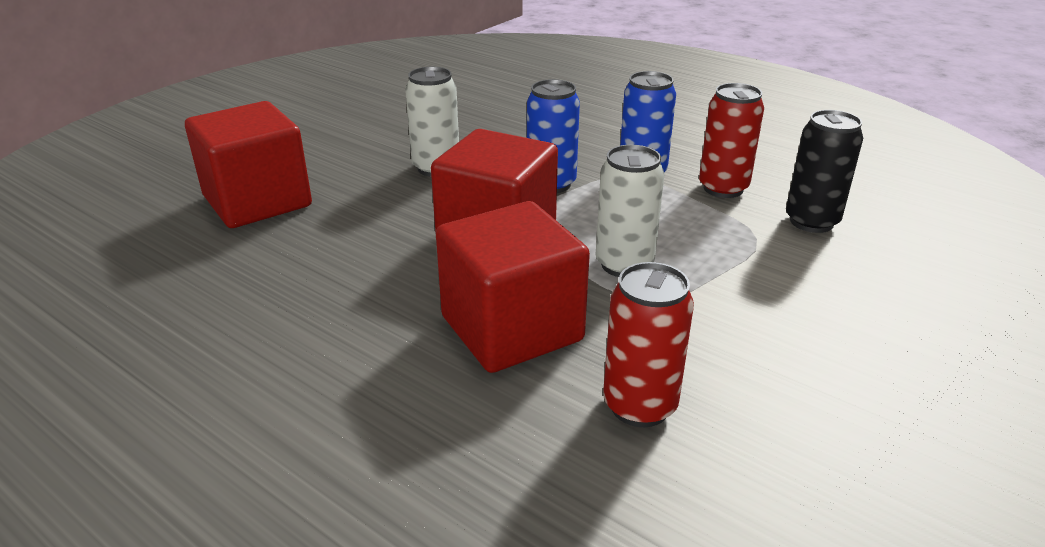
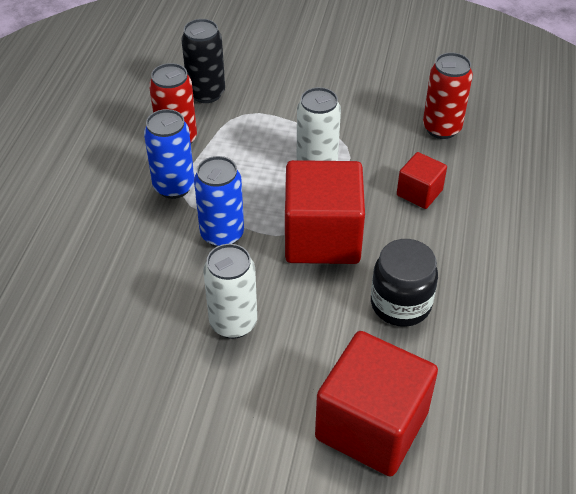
camera: 115 degrees left, 15 degrees up
(358, 256) = (400, 304): none -> black jar
(511, 328) = (419, 193): red cube -> red cube, size x0.50

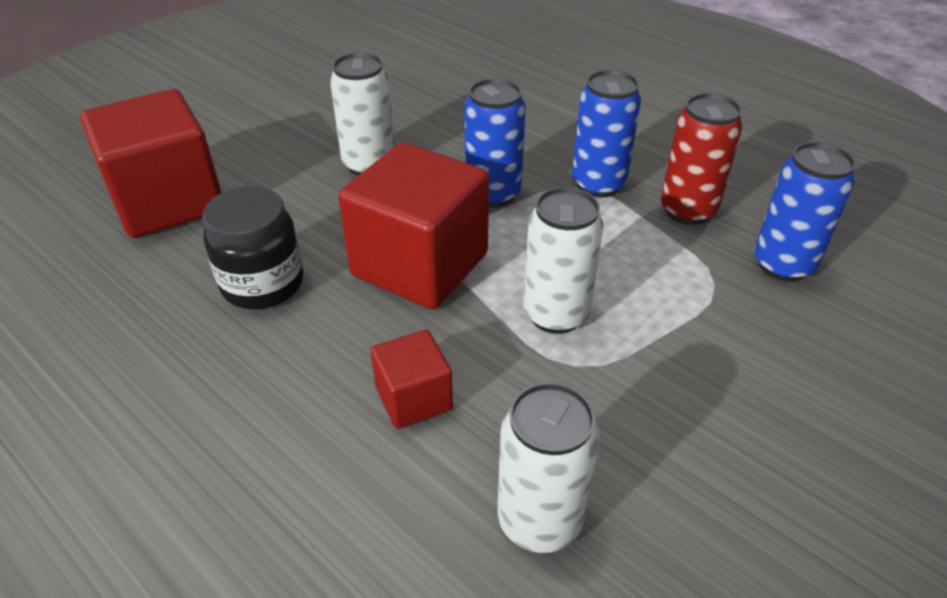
camera: 120 degrees right, 5 degrees down
(206, 93) = (783, 265): black can -> blue can
(441, 128) = (539, 521): red can -> white can

